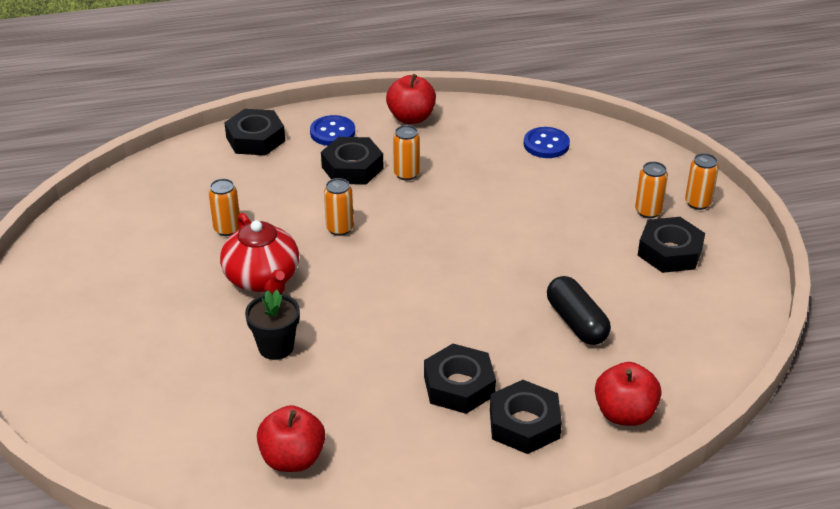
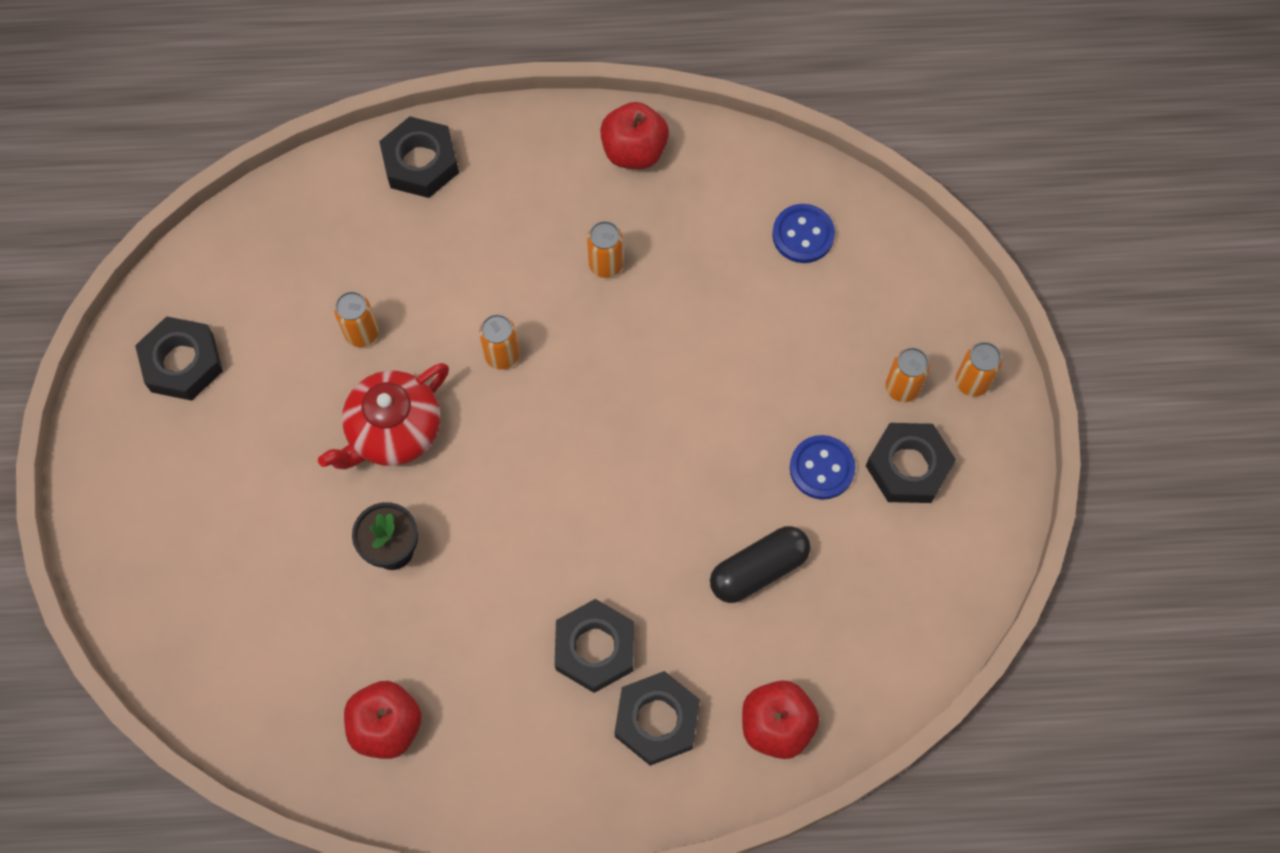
camera: 10 degrees right, 30 degrees up
(262, 279) = (393, 431): red teapot -> red teapot turned 60 degrees clockwise
(332, 132) = (524, 165): blue button -> blue button (822, 468)
(352, 168) = (537, 241): black nut -> black nut (182, 363)
(576, 322) = (758, 569): black capsule -> black capsule turned 75 degrees clockwise

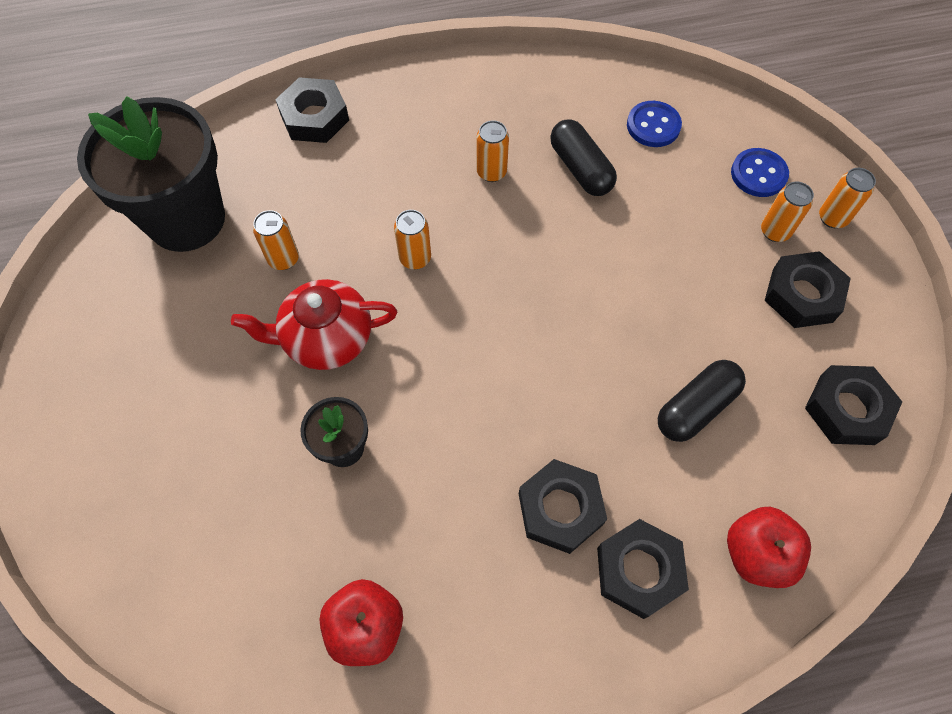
camera: 10 degrees left, 5 degrees down
(182, 363) = (117, 309): black nut -> black nut (847, 409)
(264, 268) = (186, 219): none -> black flower pot
(393, 431) = (326, 338): red teapot -> red teapot turned 45 degrees clockwise
(634, 151) = (495, 84): red apple -> none
(706, 276) = (580, 168): none -> black capsule
(822, 468) = (726, 308): blue button -> blue button (758, 174)

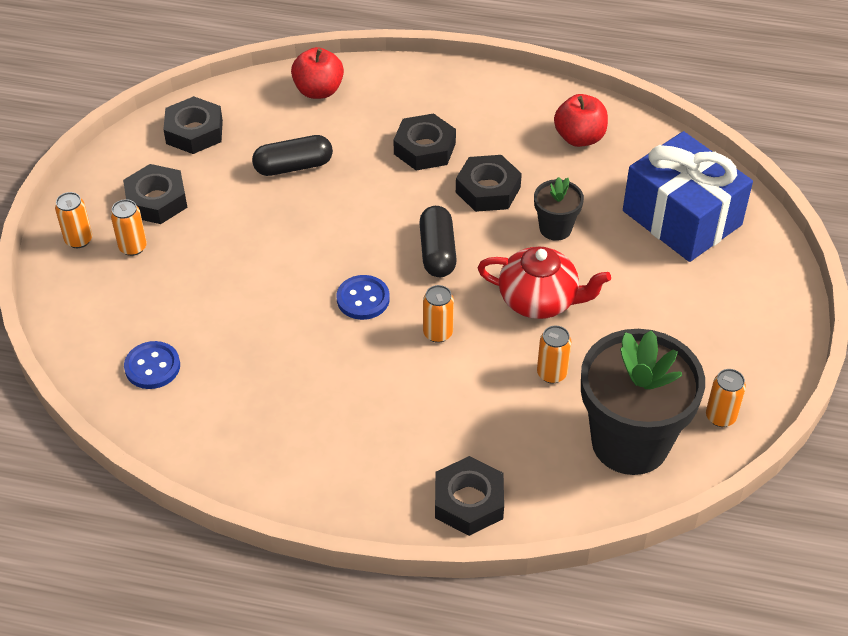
camera: 155 degrees left, 15 degrees down
(189, 534) = (682, 218): none -> blue gift
(491, 172) = (328, 380): orange can -> orange can (720, 417)
(580, 168) = (248, 353): black capsule -> black capsule (437, 252)
(639, 570) = (396, 107): black nut -> black nut (488, 190)
(758, 174) = (102, 292): blue button -> blue button (363, 299)

